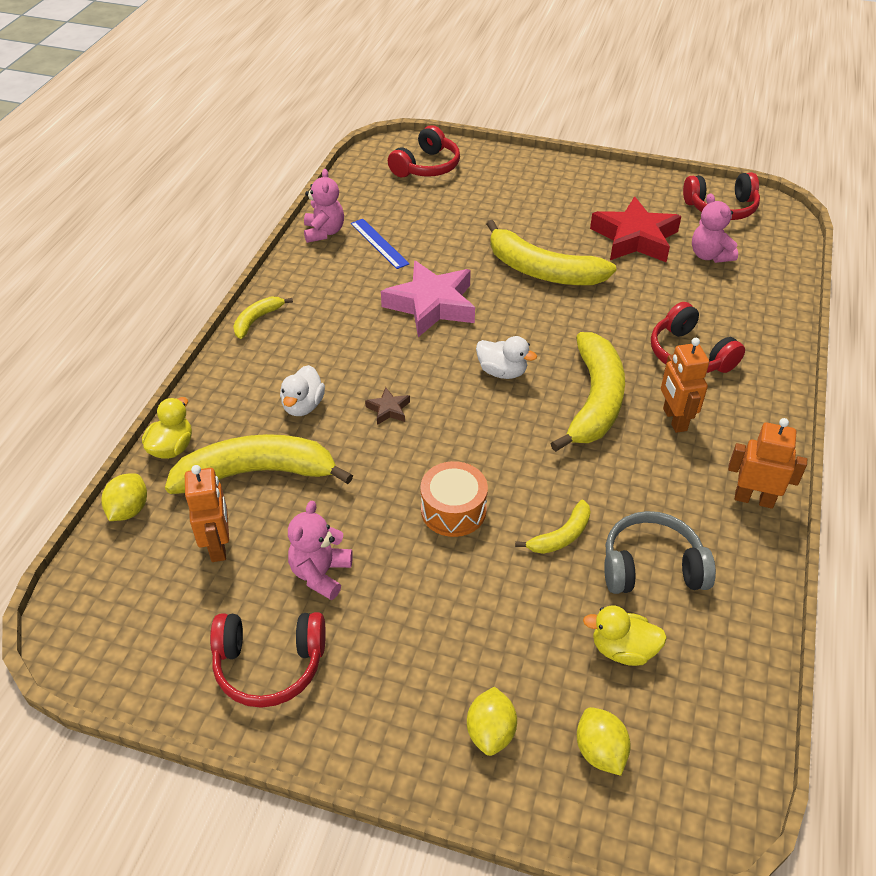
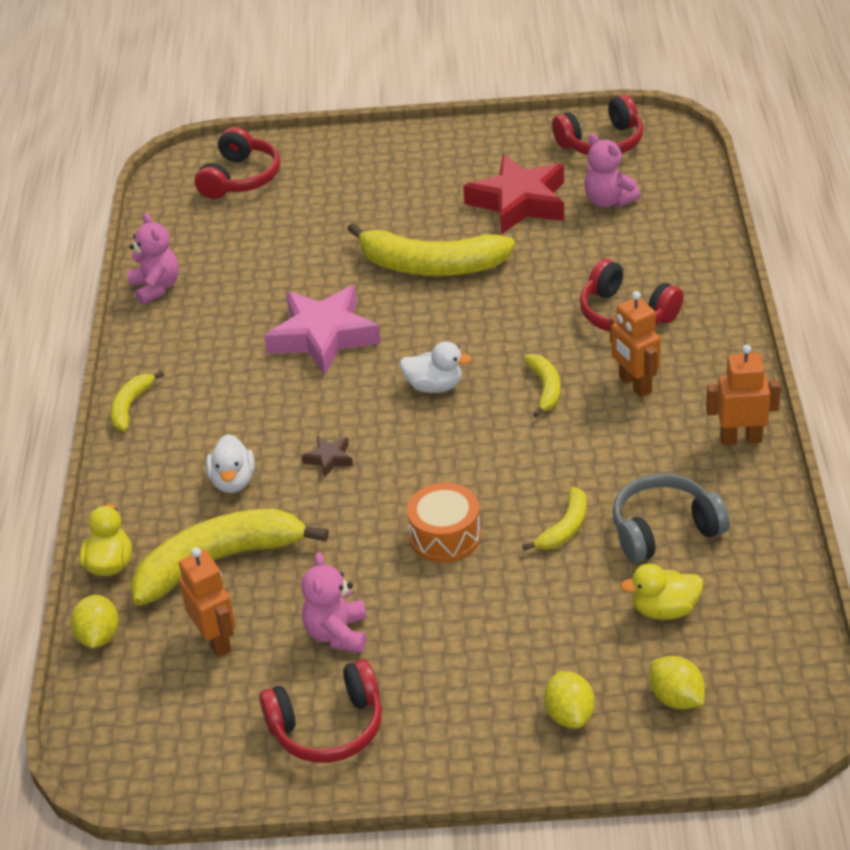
camera: 15 degrees left, 5 degrees down
(379, 243) = (229, 283): blue ruler -> none
(594, 401) = (545, 389): yellow banana -> yellow banana, size x0.49

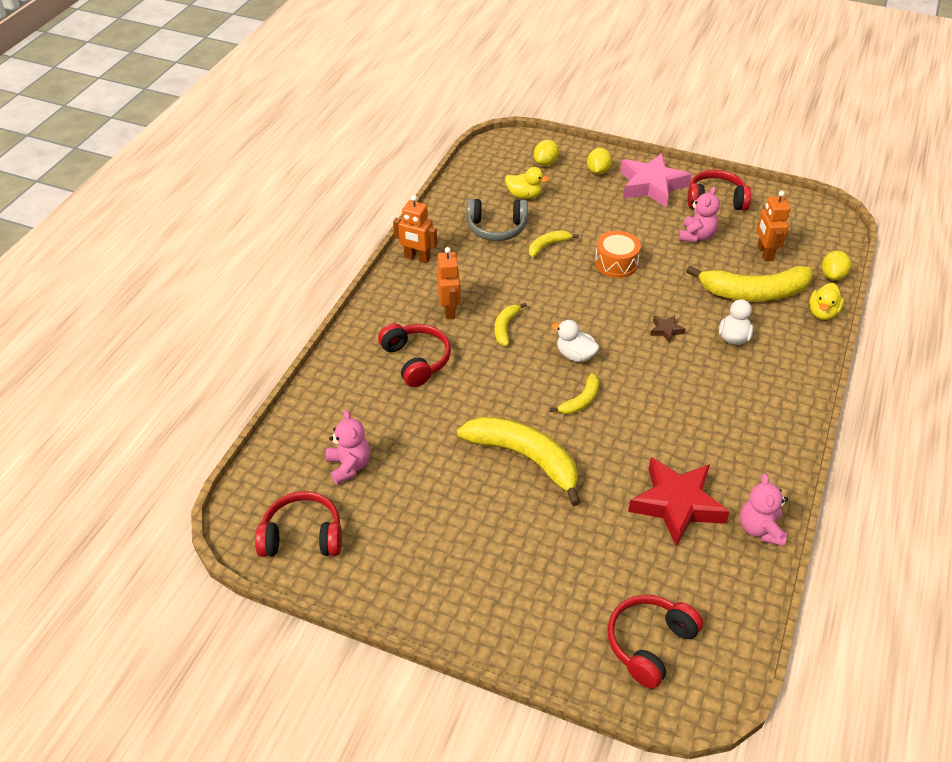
camera: 160 degrees left, 5 degrees up
(130, 406) = (796, 418): yellow banana -> yellow banana (581, 401)
(323, 336) = (635, 424): pink star -> pink star (651, 185)
(519, 202) = (417, 495): red star -> red star (677, 505)
(676, 698) = (545, 163): yellow lemon -> yellow lemon turned 45 degrees clockwise

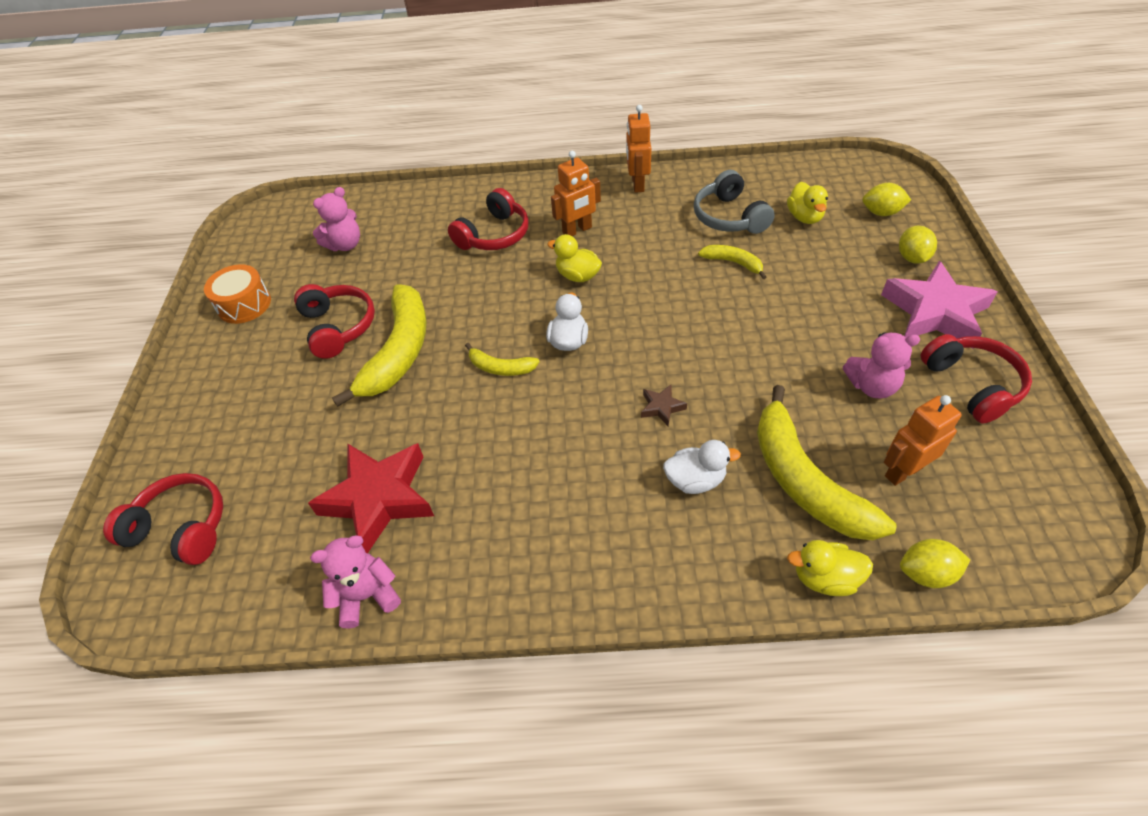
camera: 70 degrees right, 5 degrees up
(302, 536) = (261, 249): red headphones -> red headphones (338, 327)
(505, 327) = (577, 276): yellow banana -> yellow duck
(598, 171) = (912, 258): yellow lemon -> yellow lemon turned 75 degrees counterclockwise
(616, 263) = (750, 326): orange drum -> orange drum (244, 304)

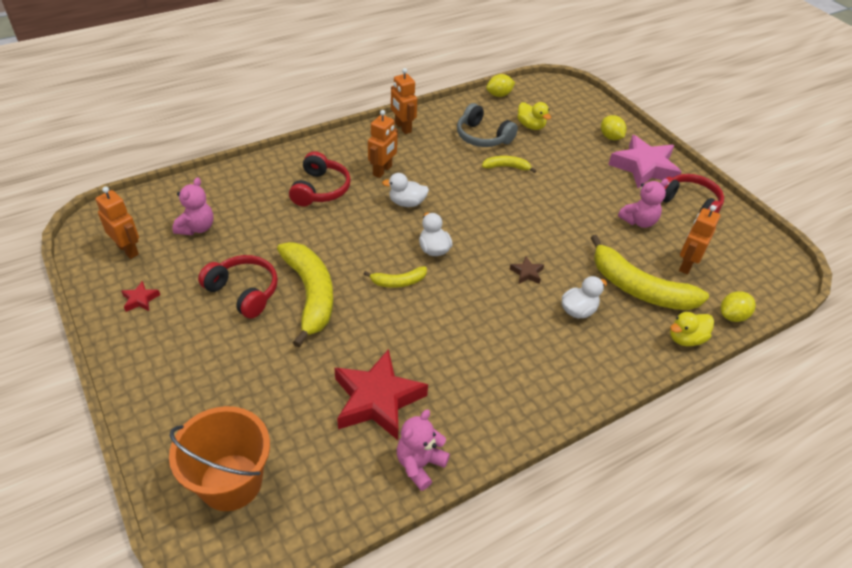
camera: 35 degrees left, 5 degrees down
(181, 528) = (231, 482): red headphones -> orange bucket
(244, 304) = (140, 299): orange drum -> red star
(270, 250) = (128, 250): none -> orange robot
(577, 276) = (407, 203): yellow duck -> white duck
(881, 213) = (575, 113): yellow lemon -> yellow lemon (499, 95)

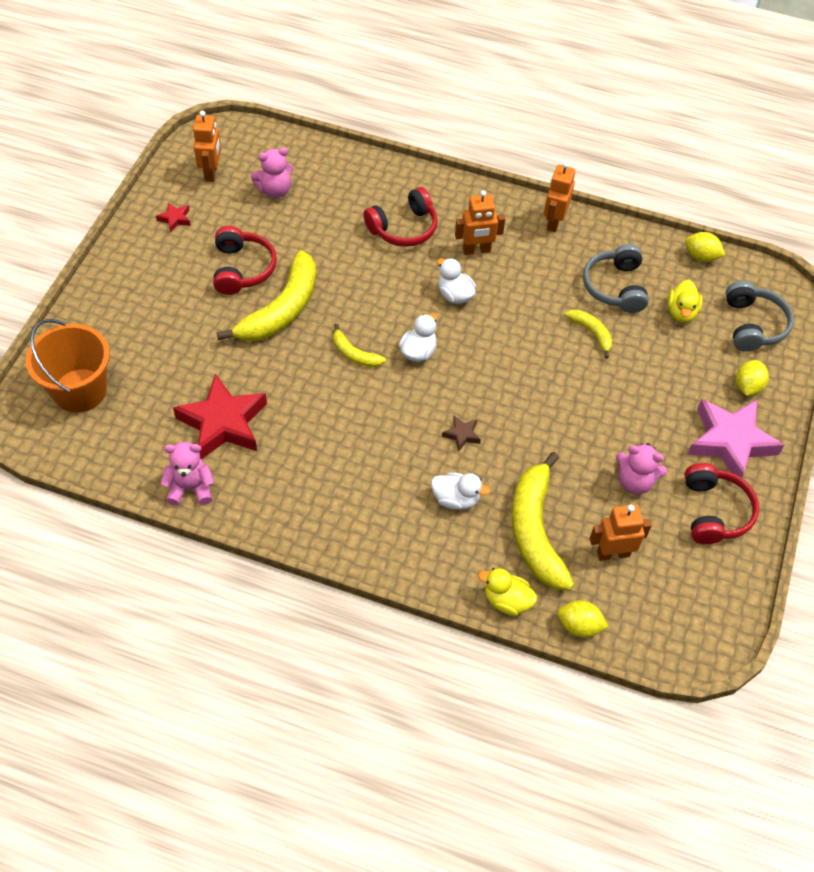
camera: 50 degrees right, 10 degrees up
(569, 109) = (753, 325): none -> grey headphones

